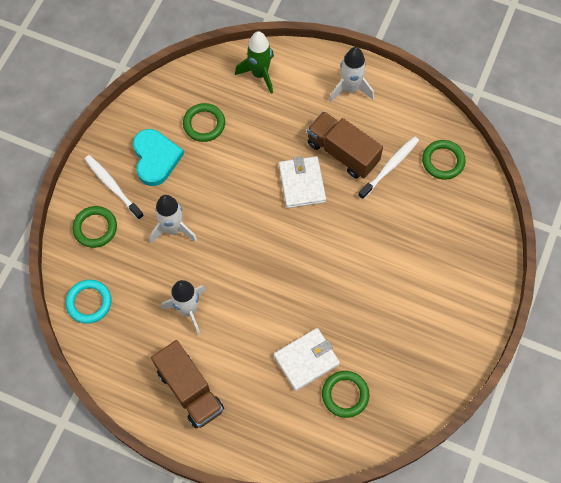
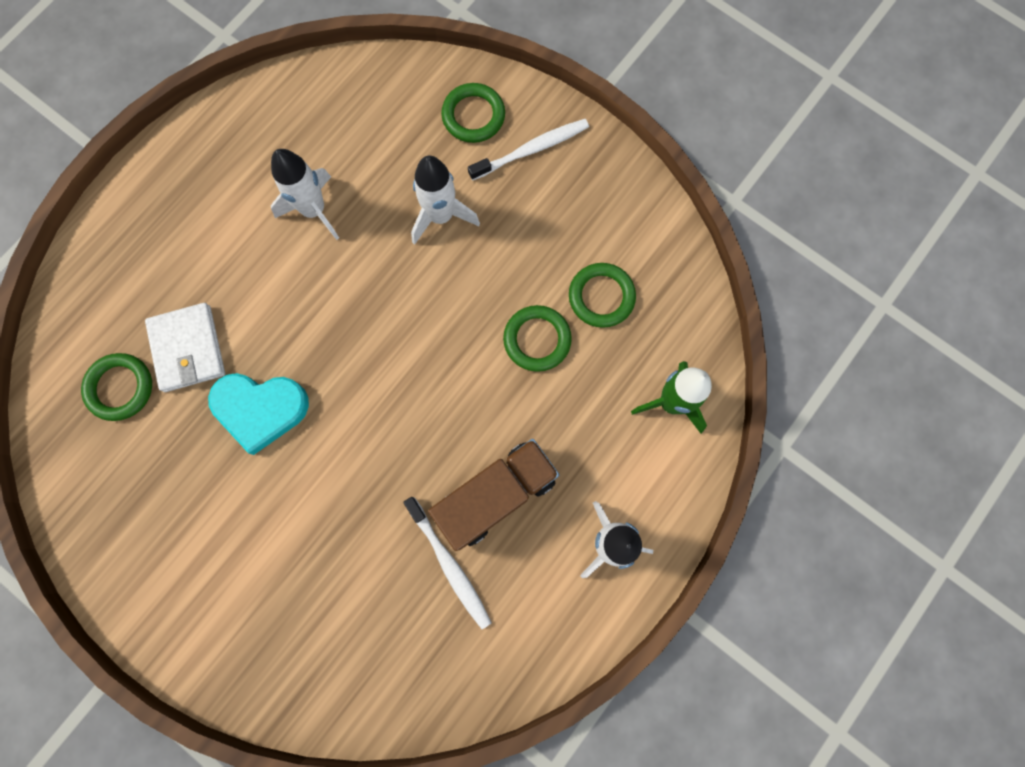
camera: 105 degrees right, 10 degrees up
(89, 302) = (367, 89): turquoise ring -> none
(155, 158) = (561, 216): turquoise heart -> turquoise heart (260, 409)
(190, 390) = (203, 188): brown truck -> none
(302, 183) = (460, 417): white wallet -> none
(443, 161) = (435, 658): green ring -> green ring (537, 339)

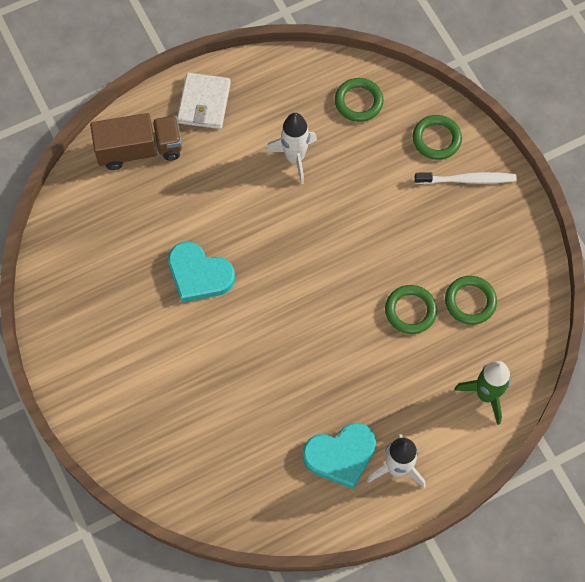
camera: 25 degrees right, 10 degrees down
(120, 388) = (112, 220): green ring -> green ring (358, 102)
(188, 349) = (168, 214): white wallet -> white wallet (204, 103)
(441, 216) = (381, 198): white rocket -> none
(449, 565) = (280, 432): white toothbrush -> none
(496, 495) = (333, 402): brown truck -> brown truck (139, 150)
(535, 559) = (340, 455): none -> turquoise heart

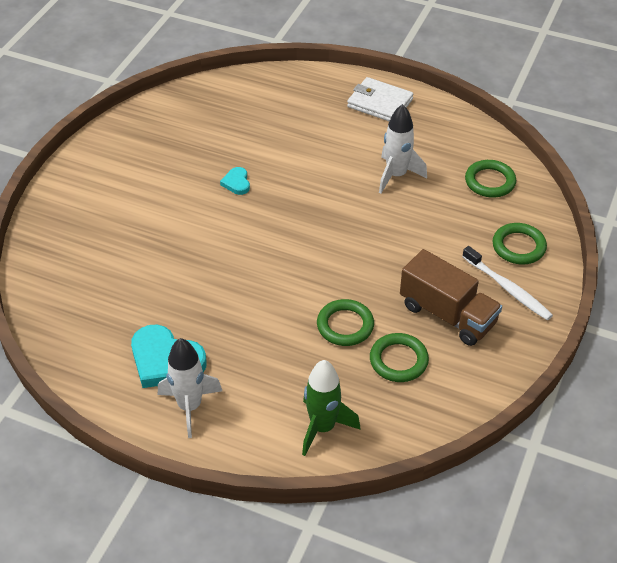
camera: 50 degrees right, 20 degrees down
(139, 150) = (301, 94): brown truck -> brown truck (447, 314)
(199, 274) = (236, 183): turquoise heart -> turquoise heart, size x0.50
(204, 103) = (380, 103): white wallet -> white wallet turned 60 degrees clockwise

